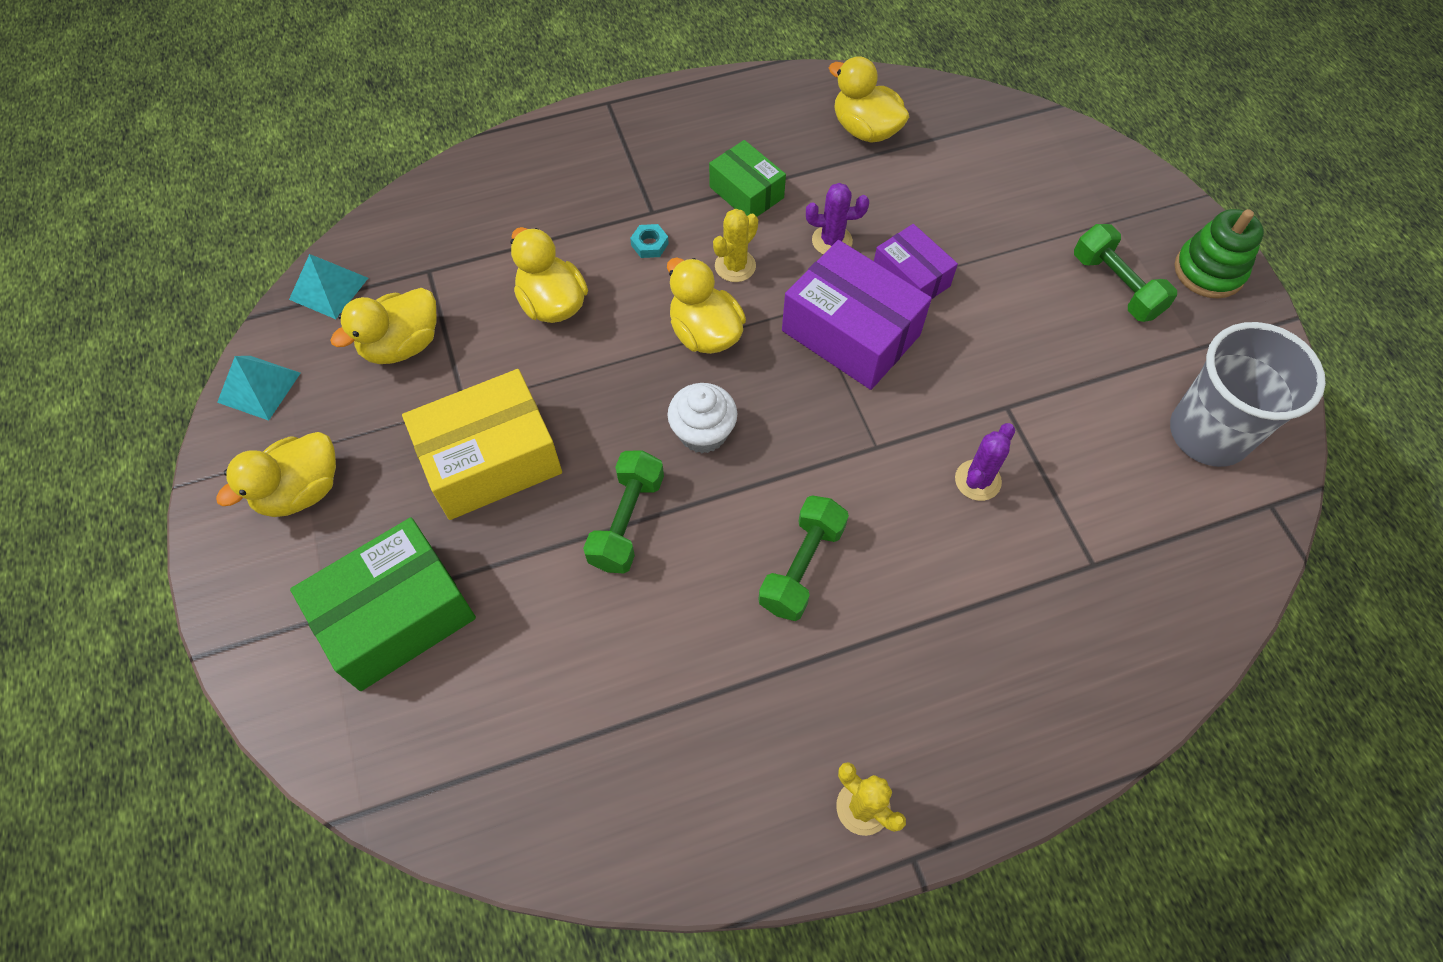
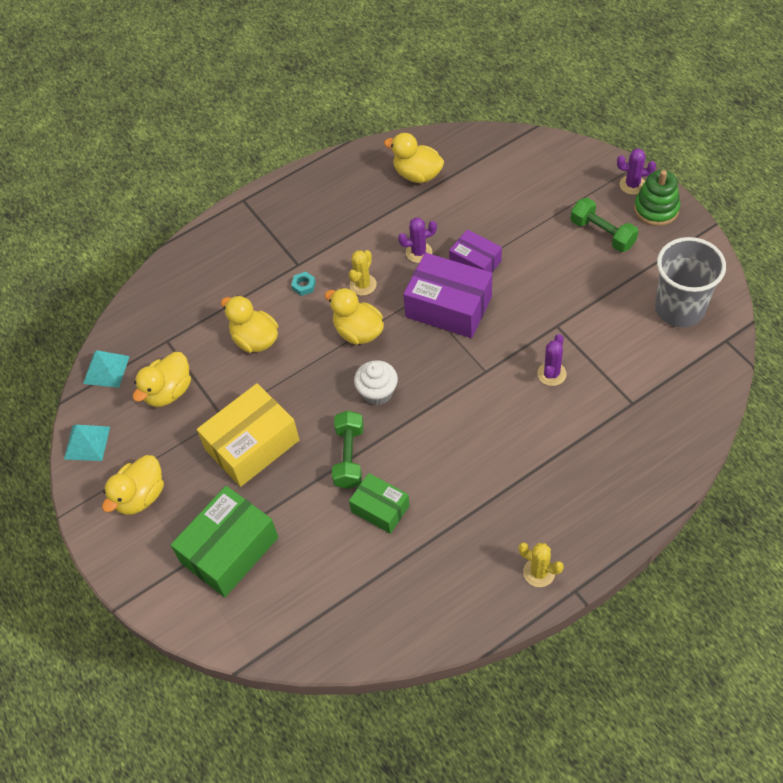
camera: 10 degrees left, 5 degrees down
(746, 192) = (354, 236): green box -> green box (380, 508)
(802, 567) = (463, 453): green dumbbell -> none
(1181, 226) = (632, 185): none -> purple cactus

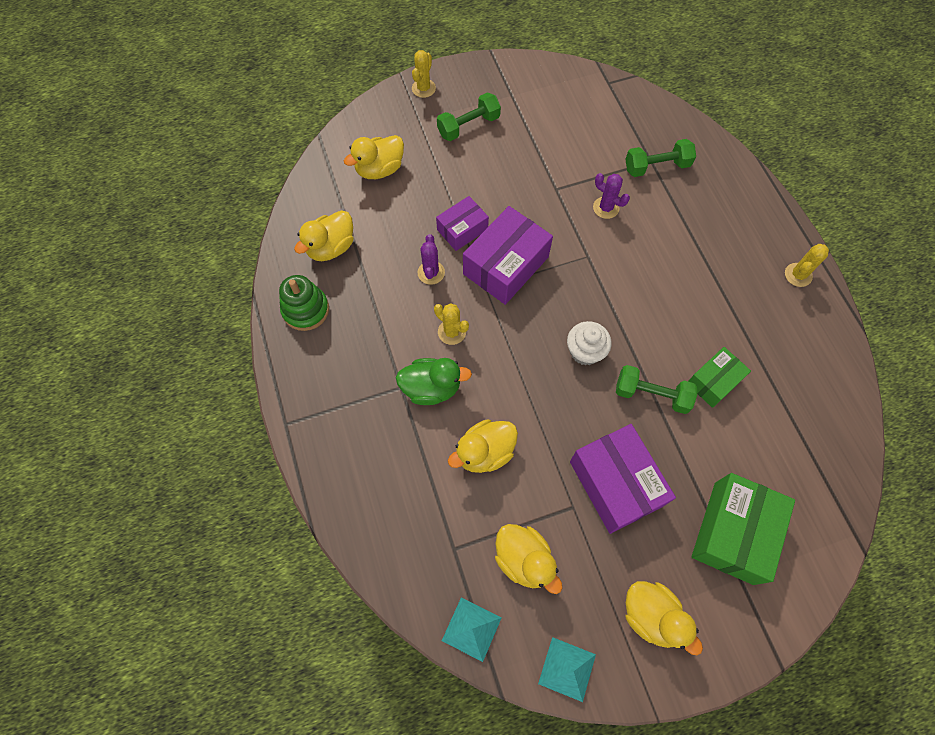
camera: 80 degrees left, 10 degrees up
(229, 550) = (733, 532): green box -> green box turned 60 degrees clockwise
(252, 445) = (615, 483): yellow box -> purple box
(304, 286) = (431, 388): turquoise nut -> green duck
(358, 332) = (508, 350): yellow duck -> yellow duck (379, 169)
(627, 409) = (656, 167): none -> green dumbbell
(632, 185) = (423, 88): purple cactus -> yellow cactus
(656, 209) = (457, 81): green stacking toy -> green stacking toy (306, 310)
(679, 308) = (567, 100): grey cup -> none

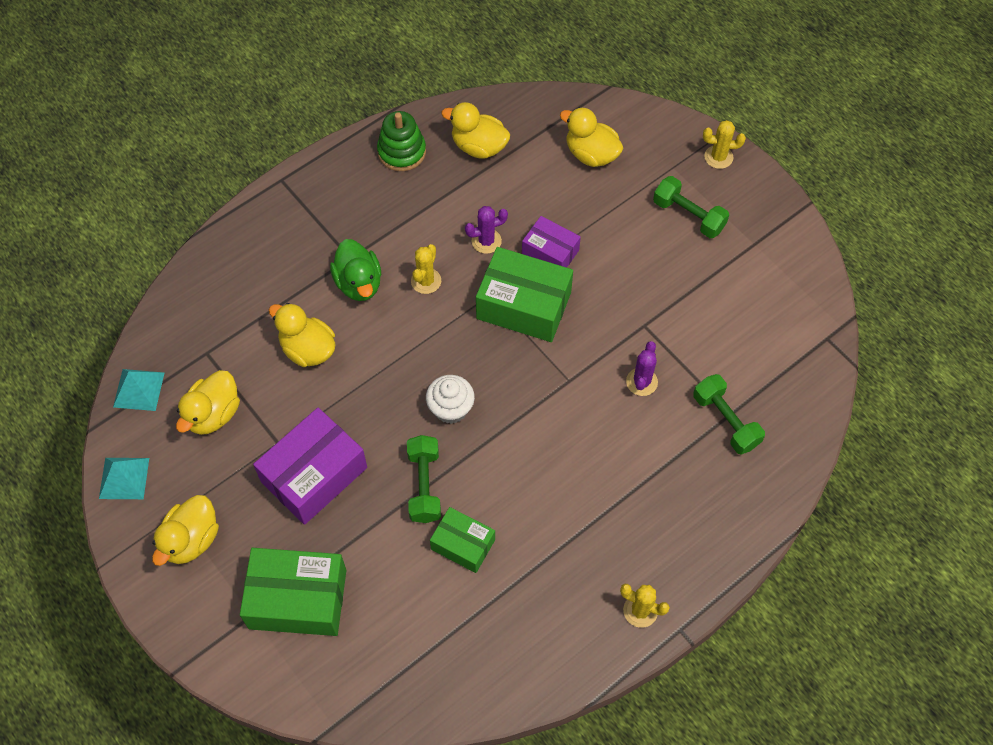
camera: 70 degrees right, 5 degrees down
(506, 265) = (523, 305): purple box -> green box

